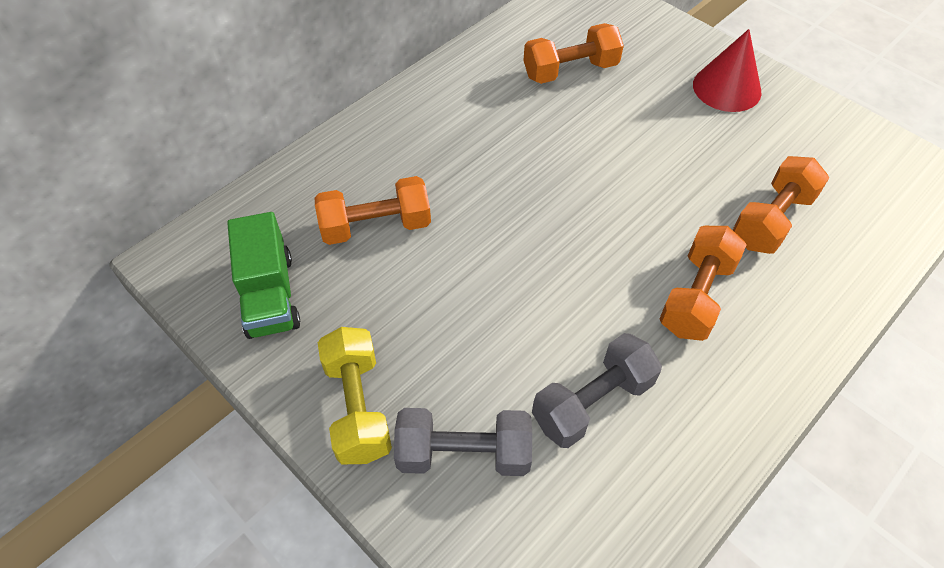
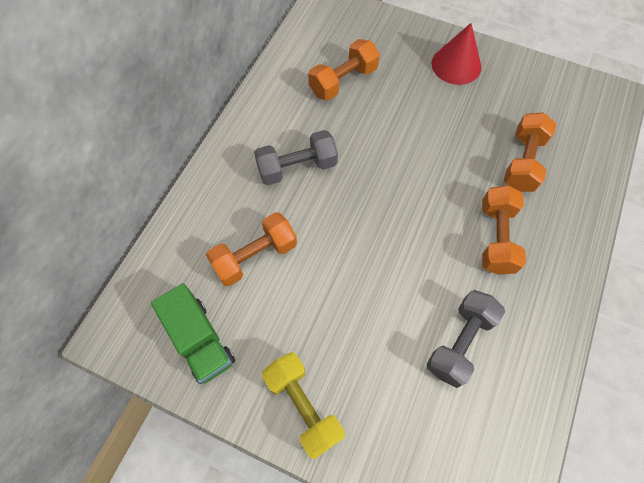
camera: 20 degrees left, 10 degrees up
(463, 453) = (391, 413): grey dumbbell -> grey dumbbell (297, 167)

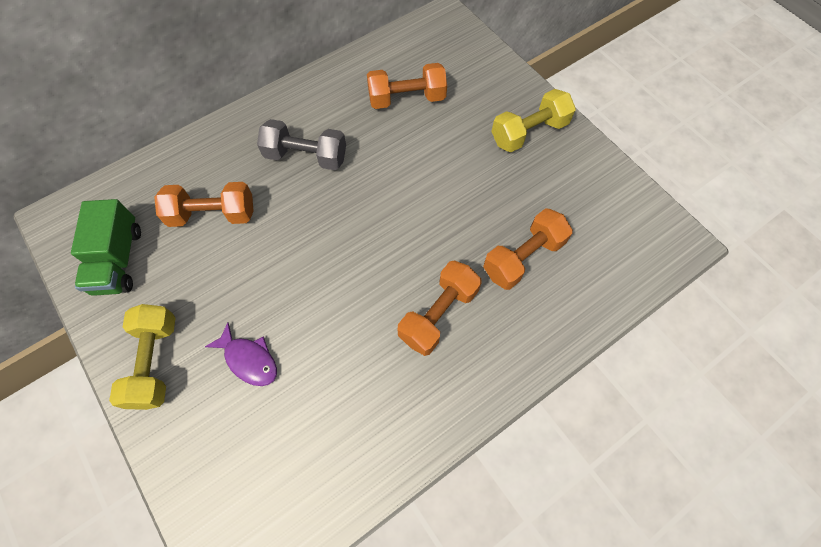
camera: 30 degrees right, 0 degrees up
(380, 357) = (249, 359): none -> purple fish
(456, 65) = (529, 132): red cone -> yellow dumbbell
(459, 342) = (328, 389): grey dumbbell -> none

